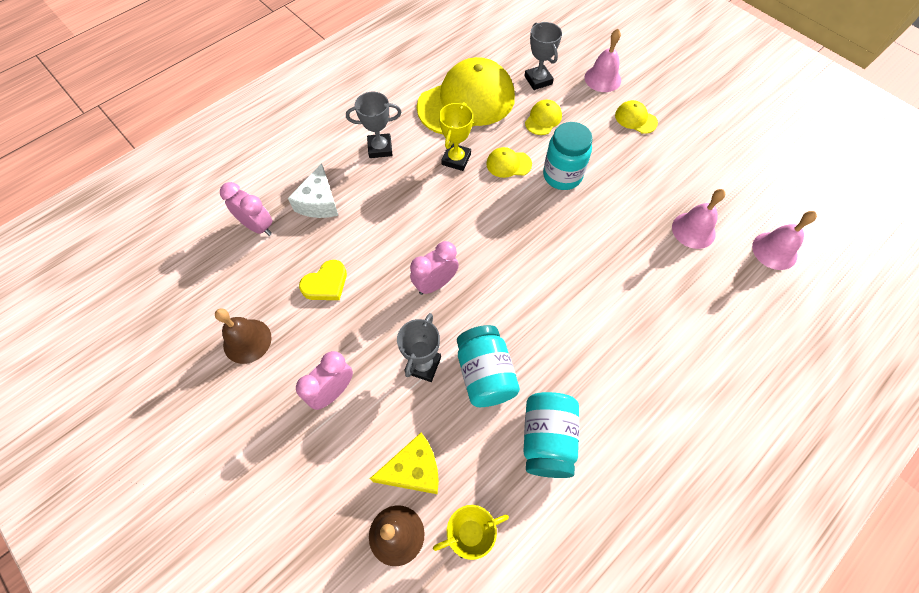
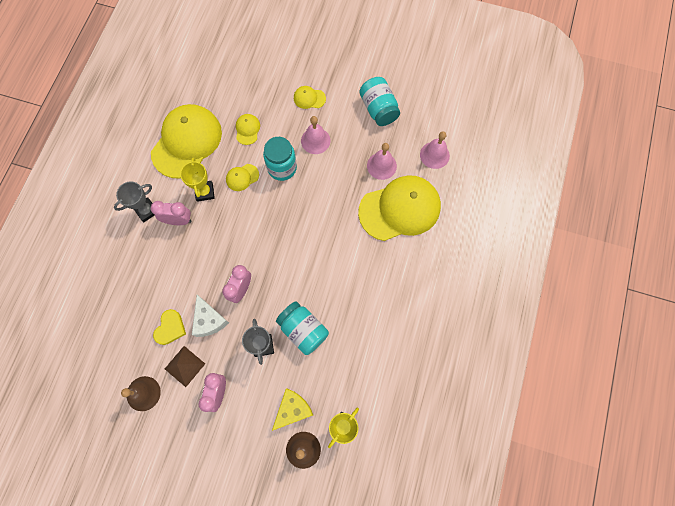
camera: 30 degrees left, 10 degrees up
(258, 226) = (97, 314): pink clock -> pink clock (178, 220)
(314, 336) = (185, 366): none -> brown pyramid
(319, 202) = (129, 274): white cheese -> white cheese (209, 320)
(538, 80) = (228, 98): grey trophy -> none
(547, 439) = (358, 348): turquoise jar -> turquoise jar (378, 109)
(602, 78) = (272, 75): pink bell -> pink bell (315, 140)
(694, 292) = (400, 209): none -> yellow cap

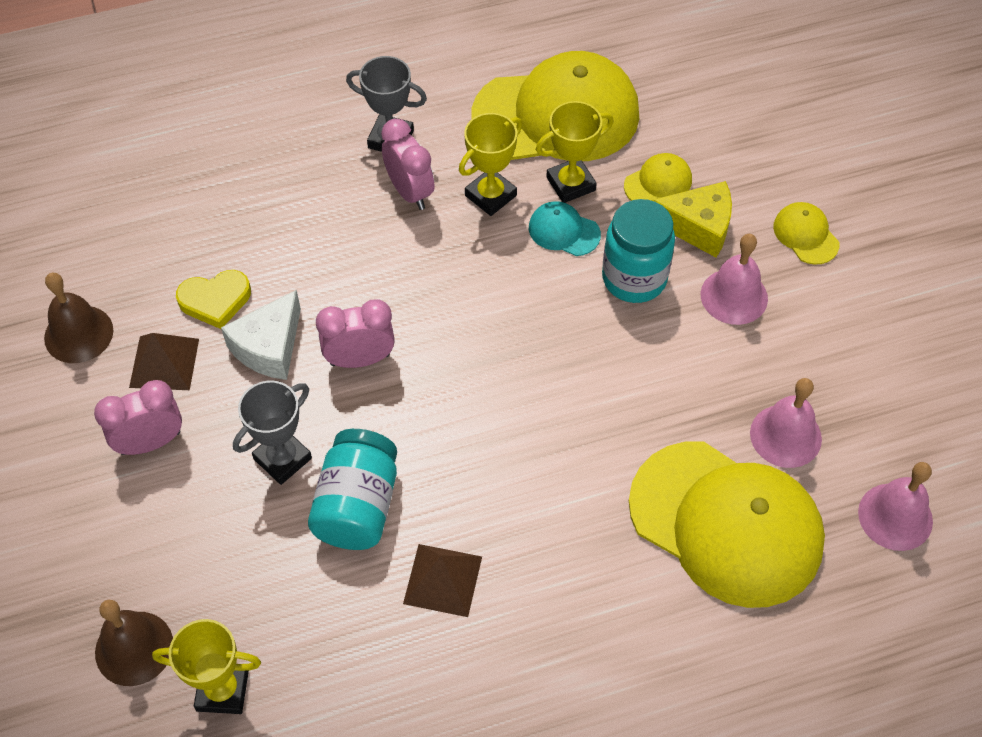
camera: 55 degrees right, 15 degrees down
(223, 160) = (571, 184): none -> yellow trophy
(242, 177) = (564, 231): yellow cap -> turquoise cap
(293, 409) = (198, 582): yellow cheese -> yellow cheese (698, 227)
(354, 318) = (443, 579): none -> brown pyramid
(378, 109) = (894, 358): turquoise jar -> none

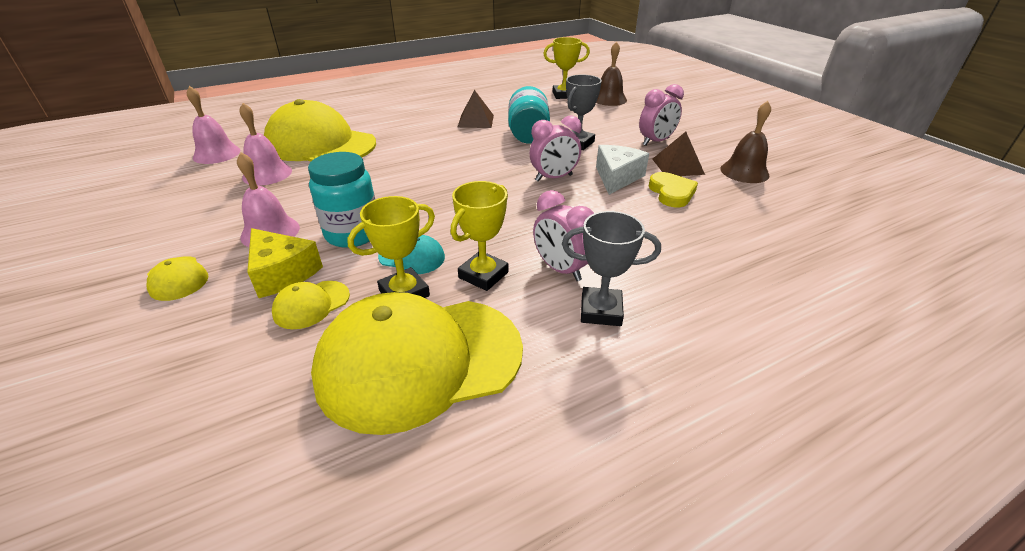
camera: 170 degrees right, 20 degrees down
(215, 300) = (671, 193): yellow heart -> yellow heart turned 105 degrees clockwise
(698, 227) = (282, 273): yellow cheese -> yellow cheese turned 135 degrees counterclockwise

